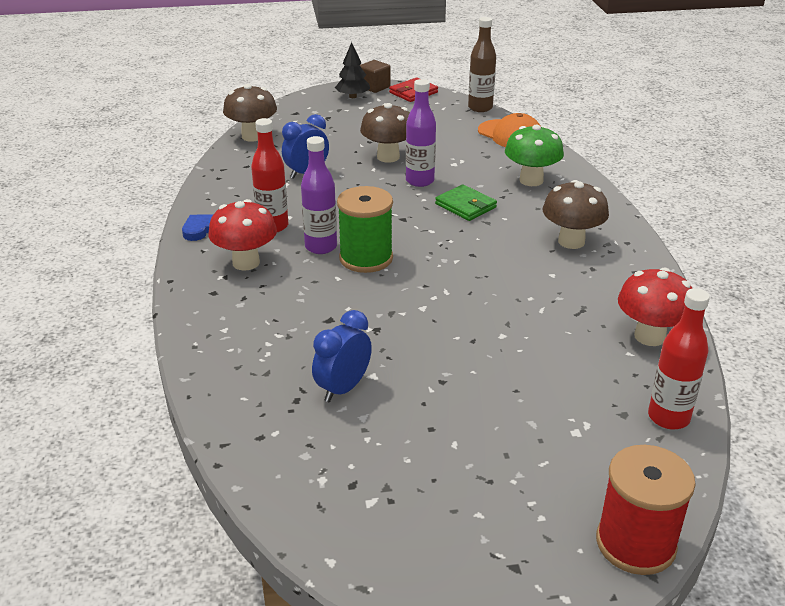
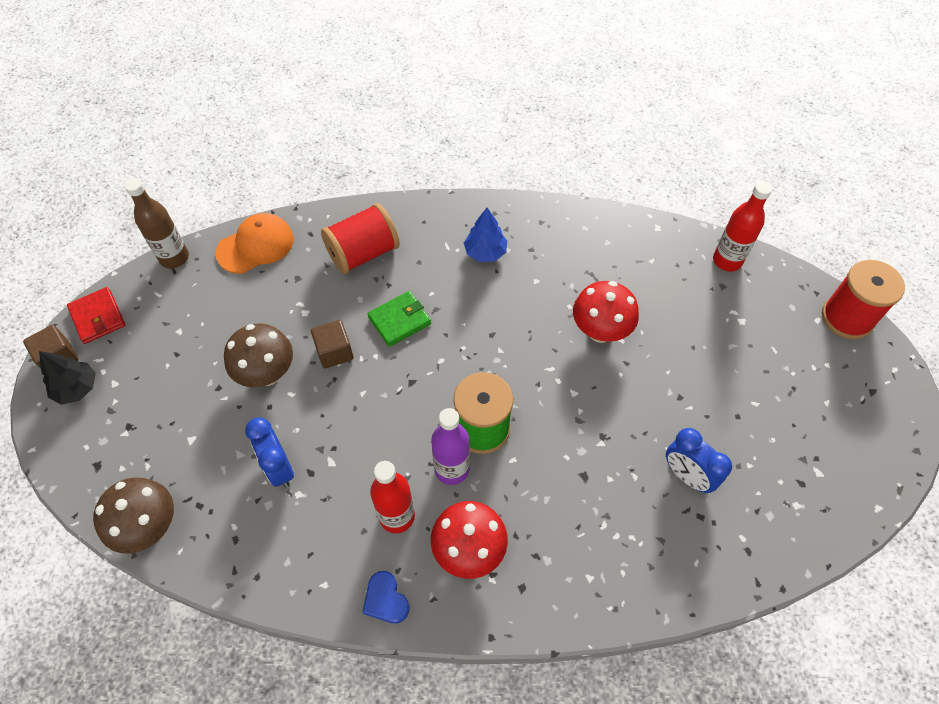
camera: 80 degrees left, 25 degrees up
(420, 181) = (334, 352): purple bottle -> brown cube
(531, 180) = (363, 253): green mushroom -> red spool
(571, 241) = (485, 252): brown mushroom -> blue tree
(649, 336) = (632, 241): red mushroom -> red mushroom (600, 331)

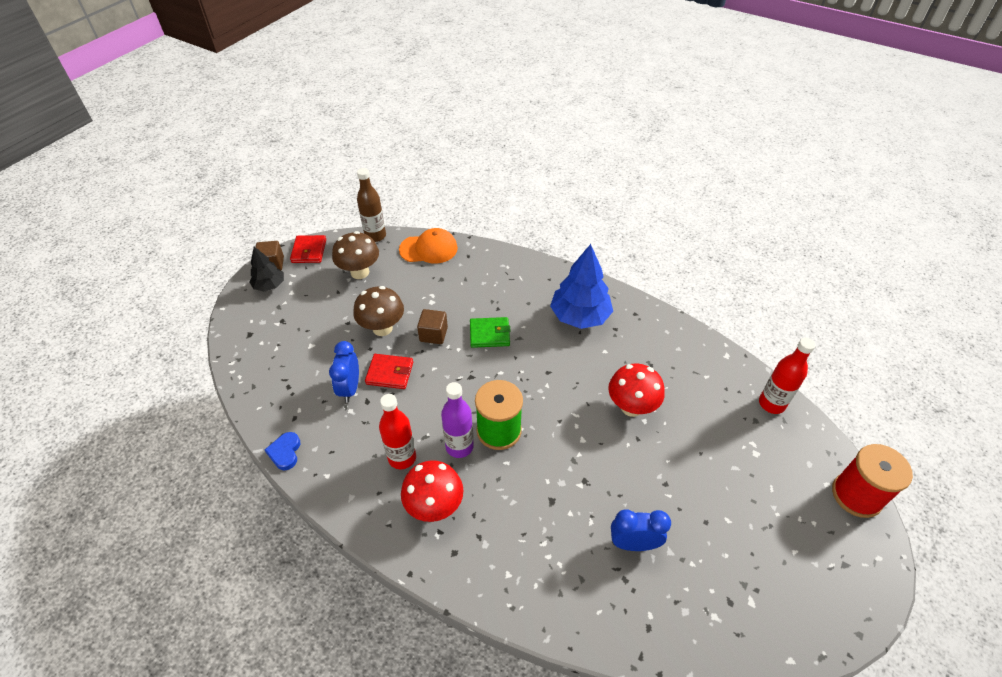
camera: 30 degrees right, 10 degrees down
(150, 527) = (252, 384): brown mushroom -> brown mushroom (360, 272)
(314, 425) = (390, 373): none -> red wallet
(363, 253) = (494, 282): red spool -> none
(386, 600) = (358, 507): blue heart -> blue heart (285, 452)
(485, 252) = (580, 316): blue tree -> blue tree, size x1.75
(687, 476) = (633, 543): blue clock -> blue clock turned 105 degrees clockwise

